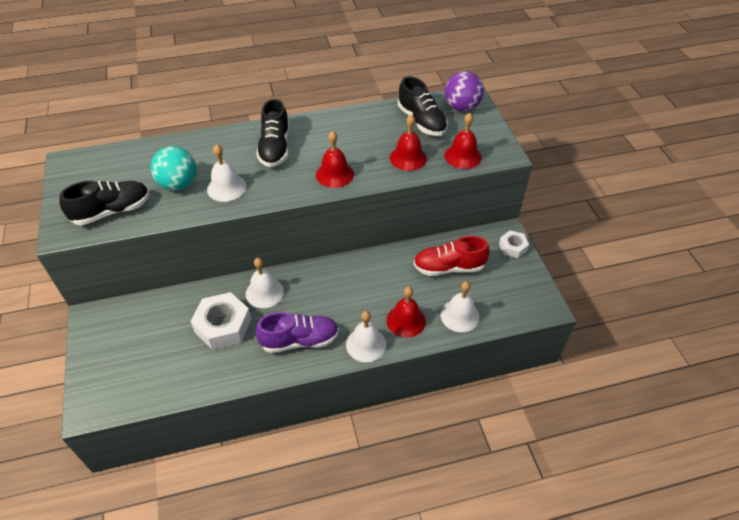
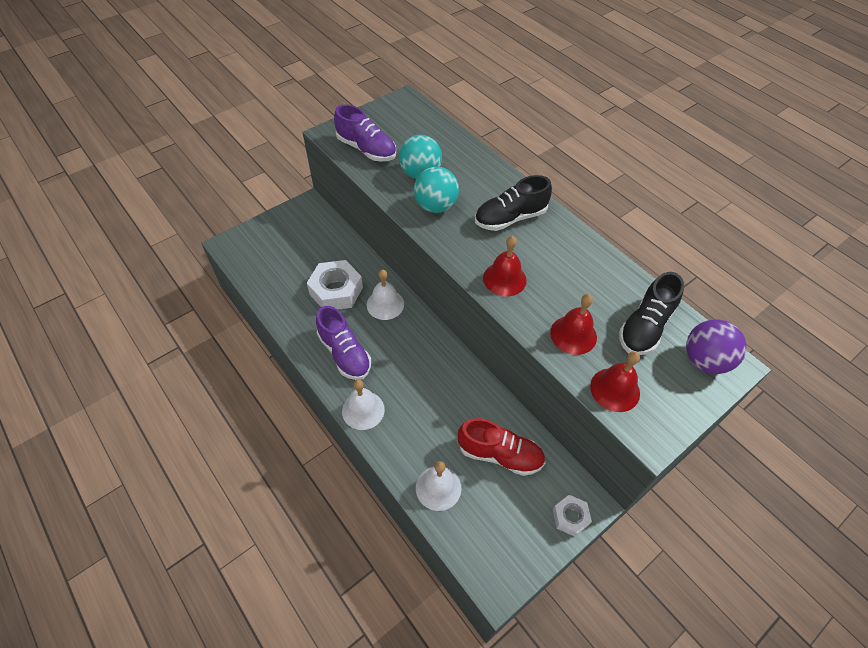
camera: 65 degrees right, 5 degrees up
(112, 211) = (366, 149): black shoe -> purple shoe
(226, 187) = (435, 206): white bell -> turquoise ball
(406, 320) = (407, 436): red bell -> none
(449, 267) = (499, 454): red shoe -> red shoe turned 135 degrees clockwise

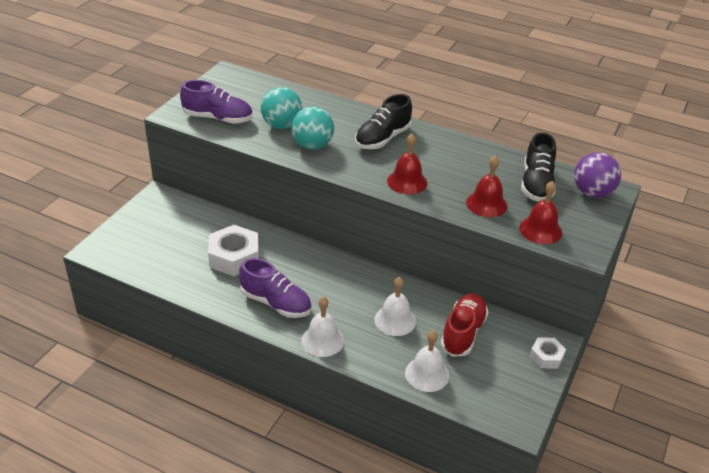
camera: 25 degrees left, 15 degrees down
(385, 304) = (289, 254): white bell -> white bell (395, 320)
(499, 454) = (463, 333): red shoe -> red shoe turned 60 degrees counterclockwise

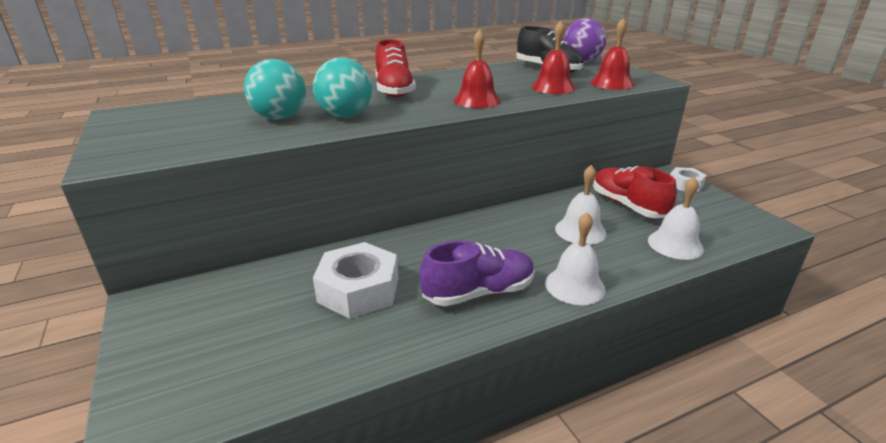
camera: 50 degrees left, 10 degrees down
(218, 118) = (187, 141): purple shoe -> none
(382, 138) = (394, 90): black shoe -> red shoe

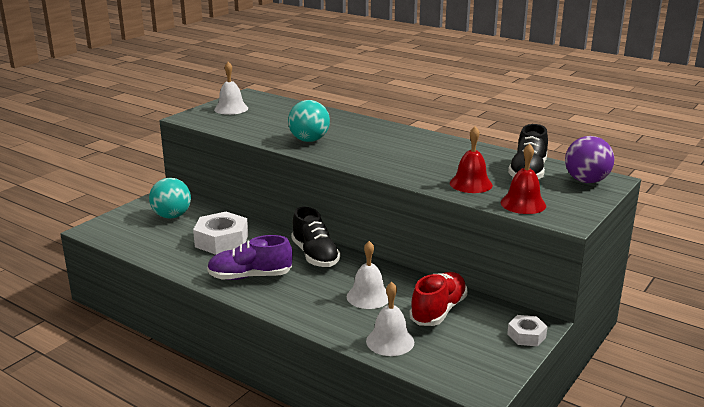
camera: 60 degrees right, 5 degrees down
(280, 118) = (285, 127): turquoise ball -> turquoise ball (172, 216)
(394, 90) = (380, 138): red shoe -> none
(466, 235) = (315, 255): none -> black shoe
(477, 100) = (393, 166): red bell -> none
(478, 293) = (250, 276): purple shoe -> purple shoe turned 135 degrees clockwise
(575, 286) = (287, 307): white bell -> white bell (231, 109)

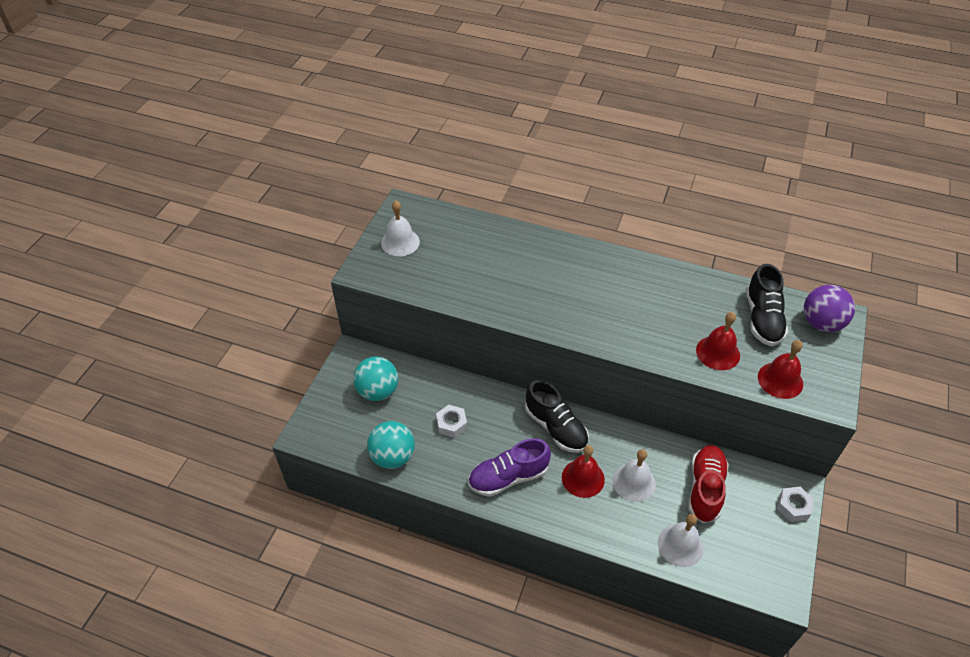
camera: 15 degrees left, 25 degrees up
(221, 241) = (451, 424): white nut -> white nut, size x0.56
(309, 140) = (519, 296): turquoise ball -> turquoise ball (393, 457)
(320, 287) = (583, 478): none -> red bell

